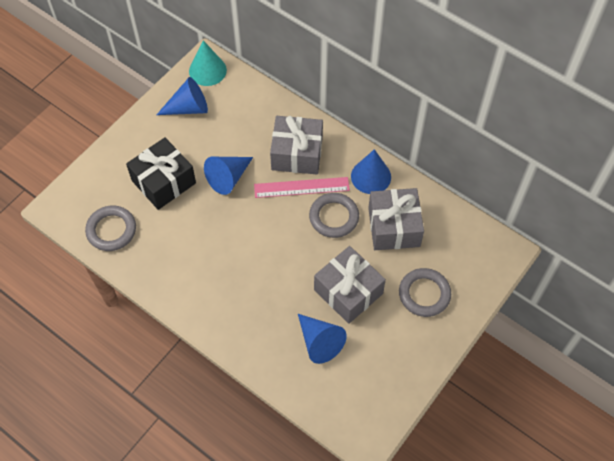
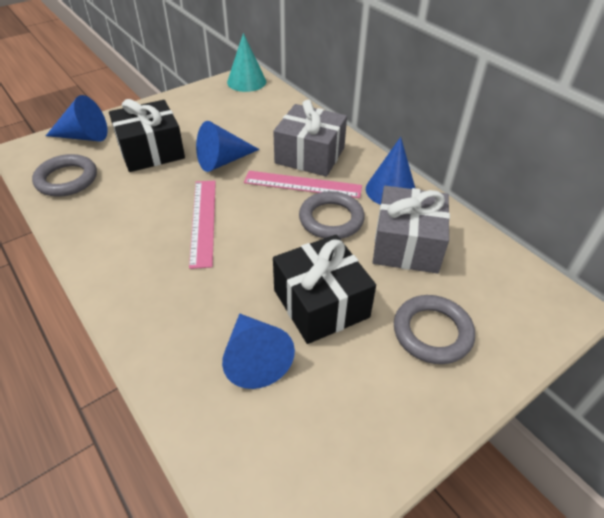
camera: 15 degrees right, 15 degrees down
(188, 108) = (212, 102): blue cone -> blue cone (84, 136)
(240, 244) = (203, 221): none -> pink ruler
(348, 291) = (321, 303): grey gift -> black gift

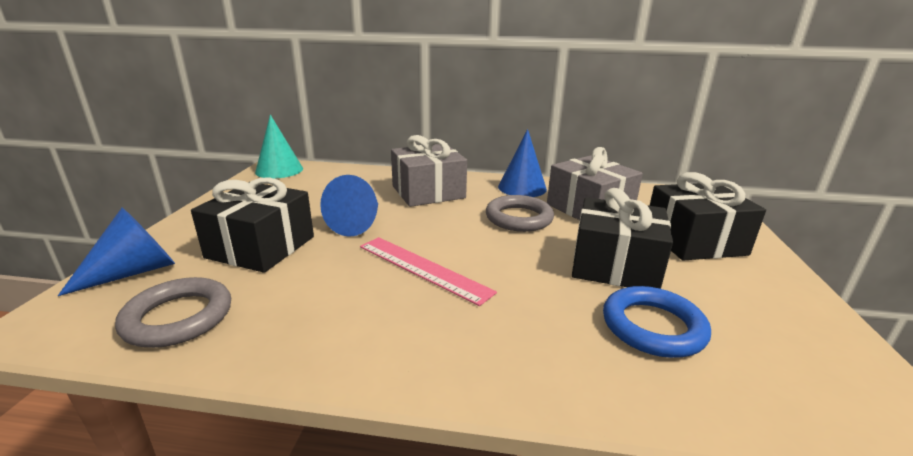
camera: 45 degrees left, 20 degrees down
(255, 358) = (653, 327): blue cone -> blue ring
(302, 184) = (457, 209): pink ruler -> none
(432, 332) = (694, 241): grey ring -> black gift

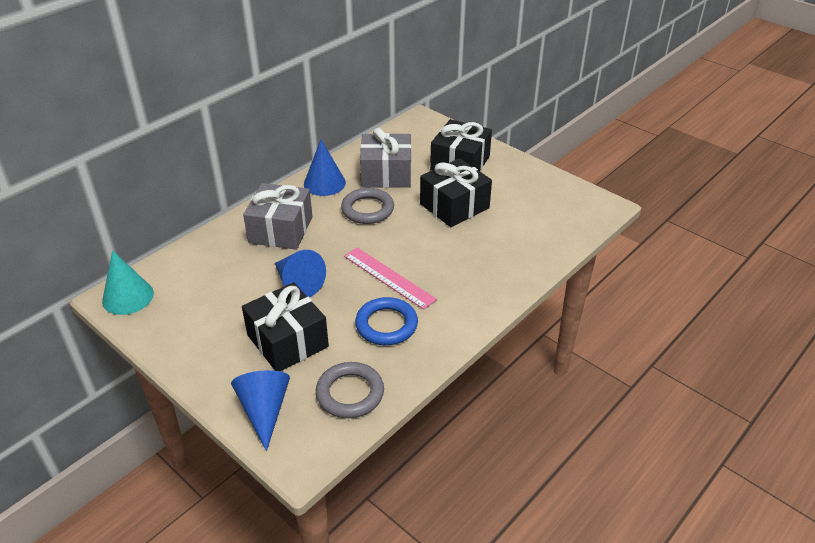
camera: 55 degrees left, 15 degrees up
(423, 268) = (389, 277): pink ruler -> pink ruler turned 60 degrees clockwise
(653, 327) = (509, 227): blue ring -> blue ring (386, 325)

